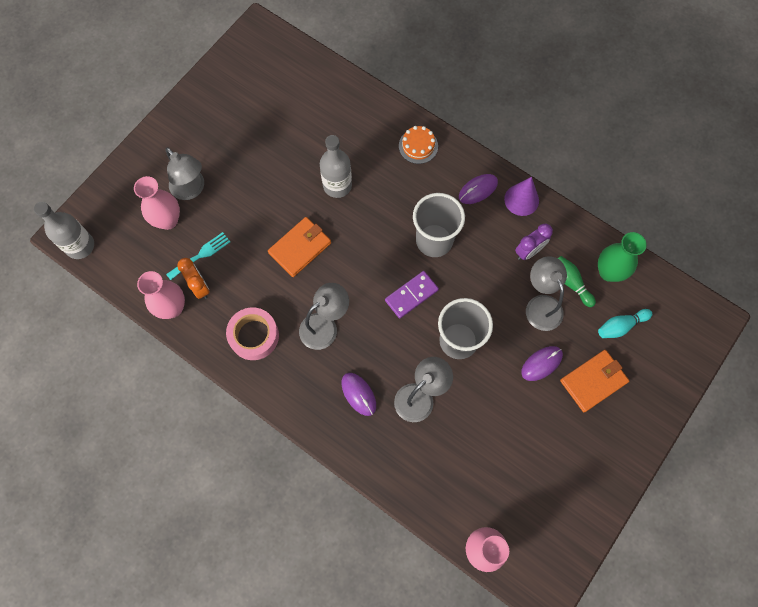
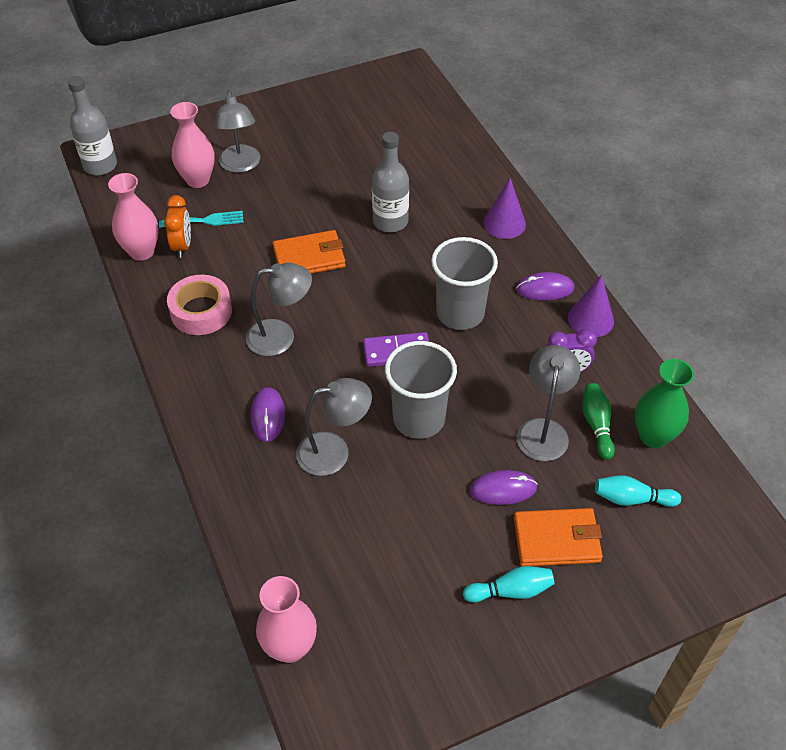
camera: 30 degrees right, 20 degrees down
(418, 146) = (504, 223): orange cake -> purple cone
(587, 432) = (511, 591): none -> turquoise bowling pin

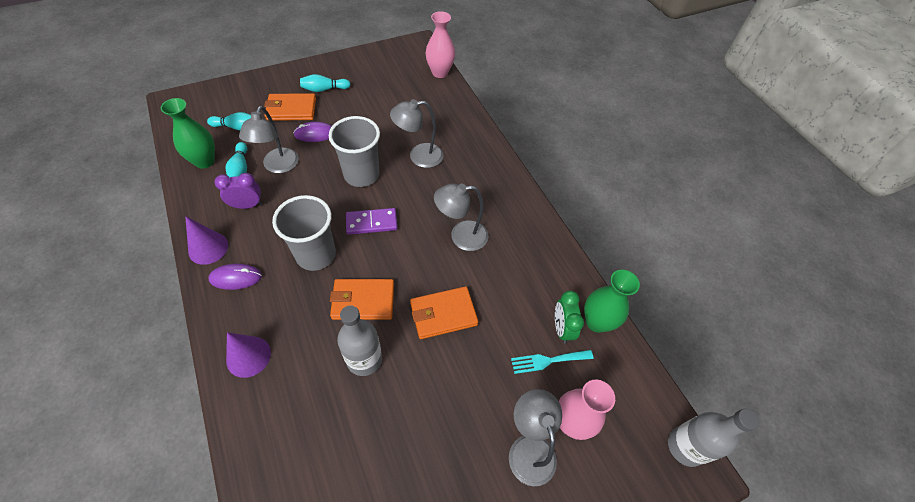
camera: 175 degrees right, 5 degrees up
(142, 251) = (597, 322): pink vase -> green vase
(182, 246) = (562, 328): orange clock -> green clock
(201, 311) = (528, 259): pink tape -> none
(268, 416) = (464, 179): purple mouse -> none
(397, 268) = (363, 301): none -> orange wallet
(596, 425) = (240, 169): green bowling pin -> turquoise bowling pin

